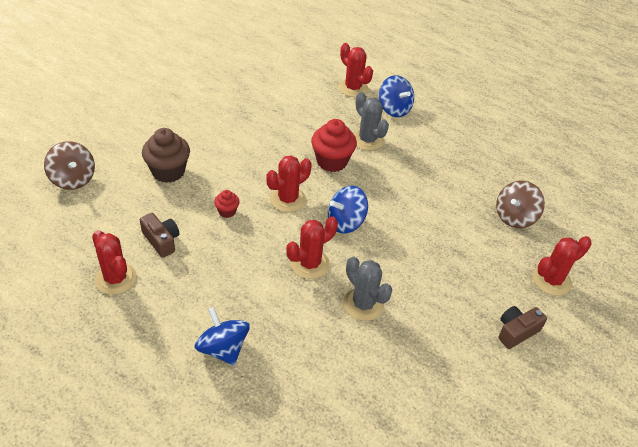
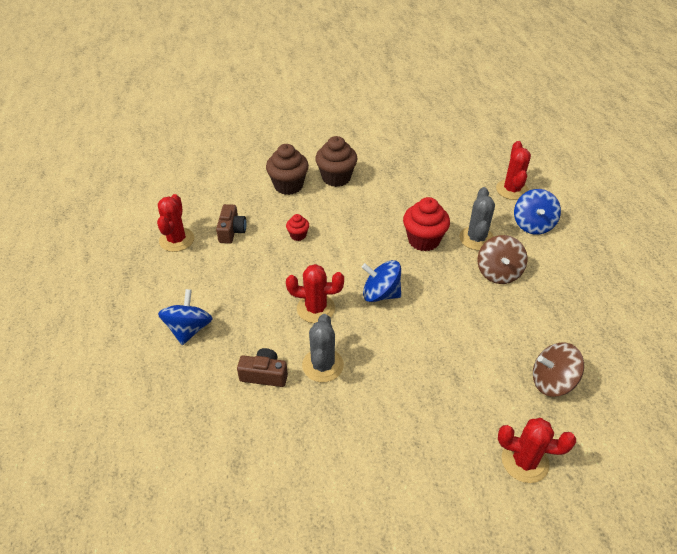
camera: 45 degrees right, 0 degrees up
(73, 179) = (222, 160): brown spinning top -> brown spinning top (498, 272)
(204, 143) = (336, 178): none -> brown cupcake
(288, 199) = (353, 251): red cactus -> none
(516, 331) = (433, 480): brown camera -> brown camera (264, 375)

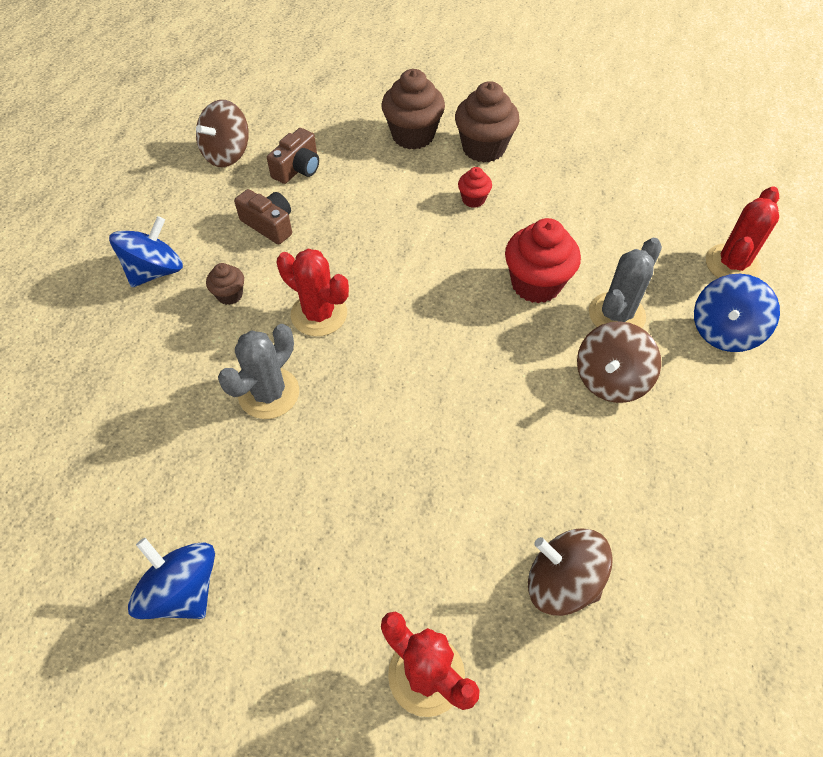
camera: 30 degrees right, 10 degrees up
(177, 240) = (227, 154): red cactus -> brown spinning top
(251, 322) = (230, 295): none -> brown cupcake
(264, 375) = (192, 370): brown camera -> brown camera (269, 225)
(298, 235) = (373, 207): red cupcake -> red cupcake (473, 199)
(380, 294) = (417, 333): blue spinning top -> blue spinning top (182, 590)

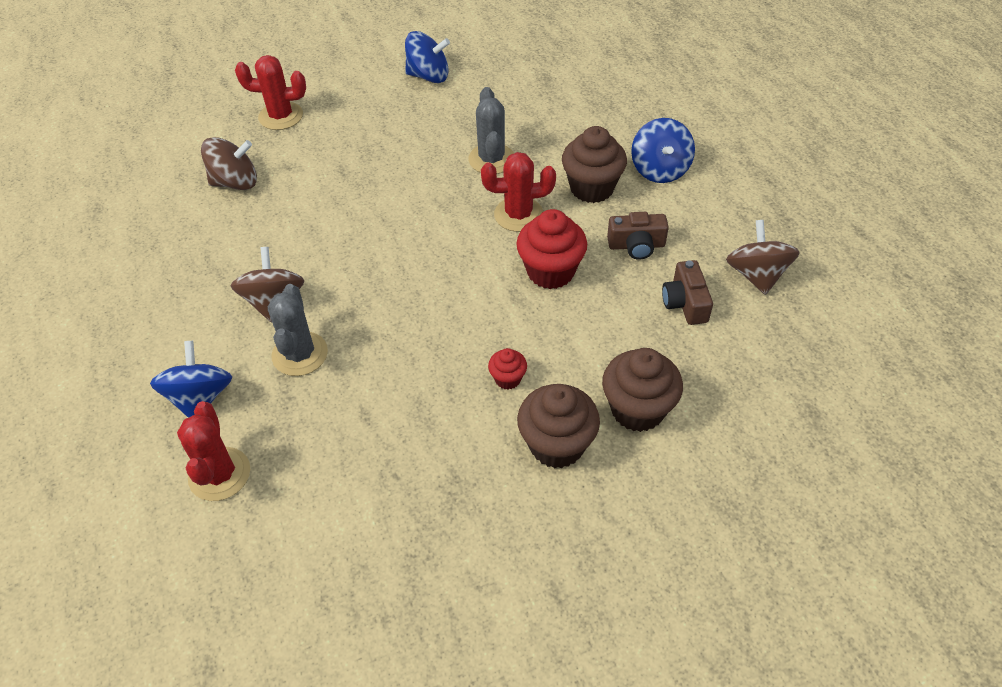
camera: 140 degrees right, 5 degrees down
(230, 295) = (592, 188): brown cupcake -> brown cupcake, size x1.96
(536, 284) = (384, 337): red cupcake -> red cupcake (550, 271)

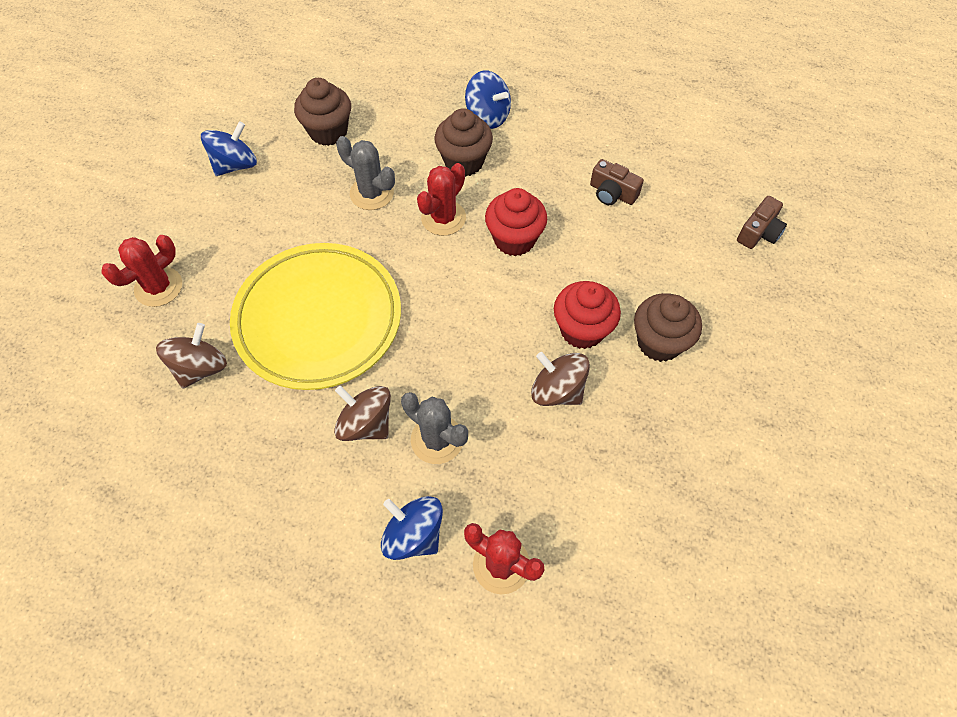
camera: 50 degrees left, 10 degrees up
(340, 212) = (318, 320): none -> yellow plate
(507, 379) = (582, 330): red cupcake -> red cupcake, size x1.96
(636, 245) = (540, 179): brown camera -> brown camera (759, 232)
(637, 409) = (670, 280): brown cupcake -> brown cupcake (328, 132)
(756, 275) = (625, 143): brown spinning top -> brown spinning top (557, 390)

